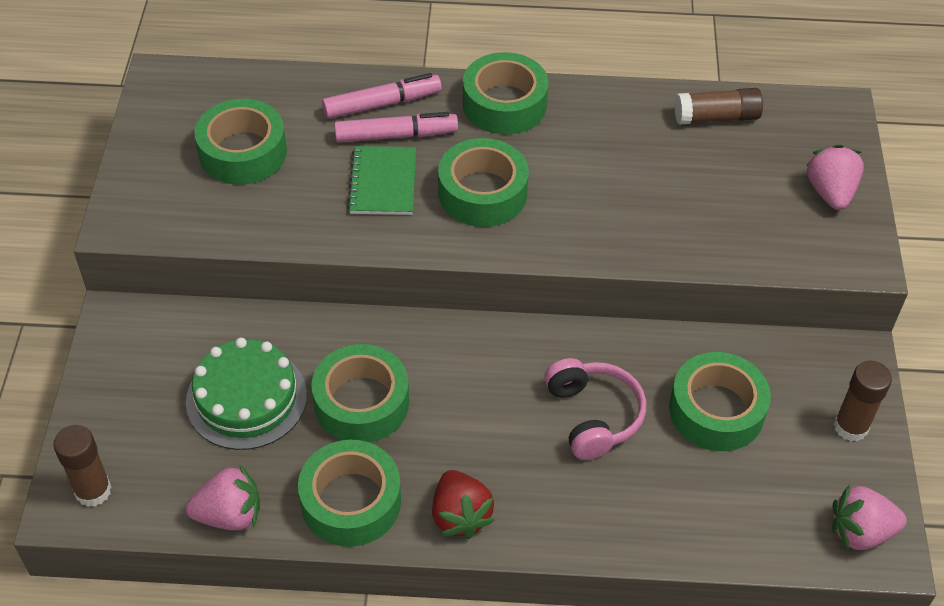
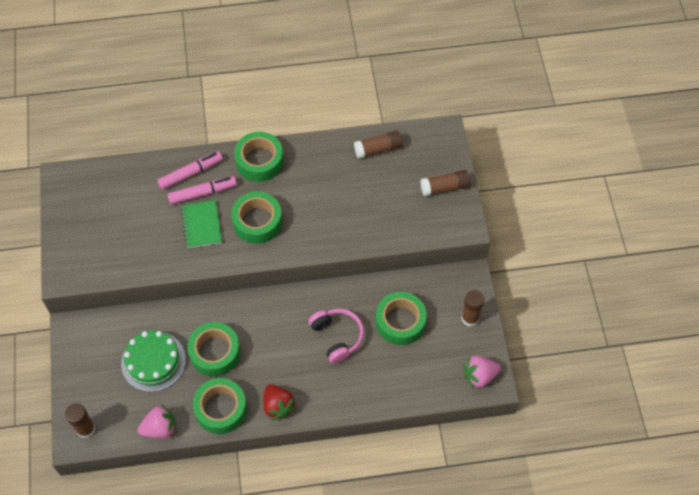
camera: 10 degrees left, 10 degrees up
(243, 152) = (119, 219): green tape -> none
(830, 192) = (444, 187): pink strawberry -> brown glue stick

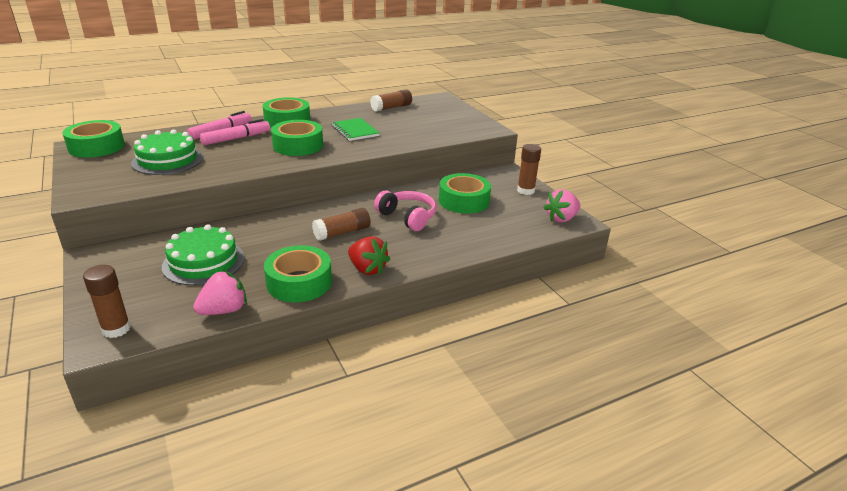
camera: 20 degrees left, 30 degrees down
(136, 226) = (167, 160): none -> green cake
(202, 225) = (240, 152): green notebook -> green notebook (355, 131)
(215, 352) = (277, 245): green tape -> green tape (96, 147)
(444, 187) = (459, 116): brown glue stick -> brown glue stick (342, 232)

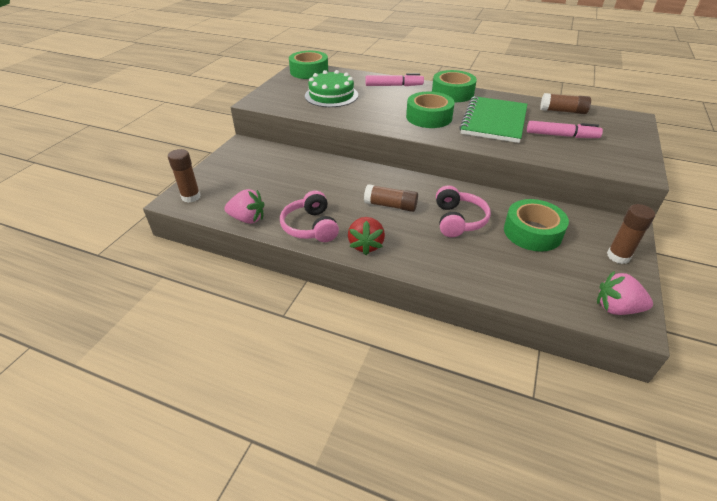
camera: 50 degrees right, 10 degrees up
(203, 262) = (282, 179): green cake -> none
(236, 138) = (395, 95): pink marker -> pink marker (561, 135)
(299, 282) = (311, 227): green tape -> pink headphones
(355, 131) = (494, 121): green notebook -> green notebook, size x1.70

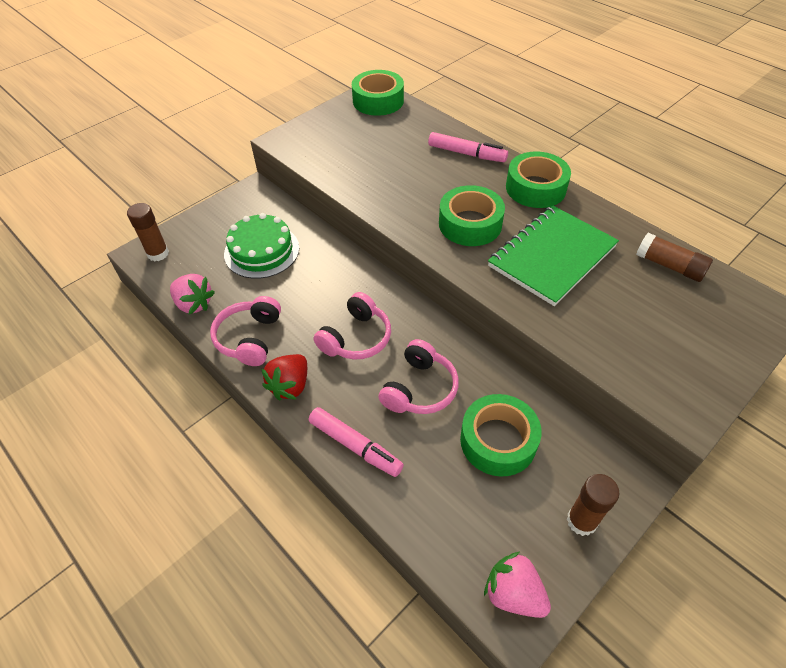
camera: 25 degrees right, 10 degrees up
(331, 95) = (376, 152): green cake -> green cake (262, 251)
(390, 205) = (356, 338): brown glue stick -> pink headphones
(561, 135) = (627, 311): pink marker -> pink marker (355, 446)

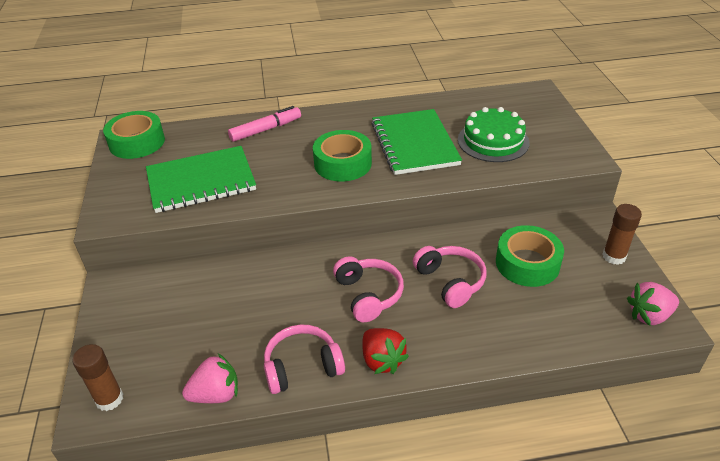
camera: 55 degrees left, 10 degrees down
(250, 338) = (302, 367): pink headphones -> pink headphones turned 120 degrees clockwise
(262, 251) = (202, 313): green cake -> green cake (493, 141)
(355, 446) = (476, 344): pink marker -> none
(365, 159) = (201, 181): none -> green notebook
(535, 188) = (341, 118): green tape -> none
(669, 266) = (470, 105): brown glue stick -> none

